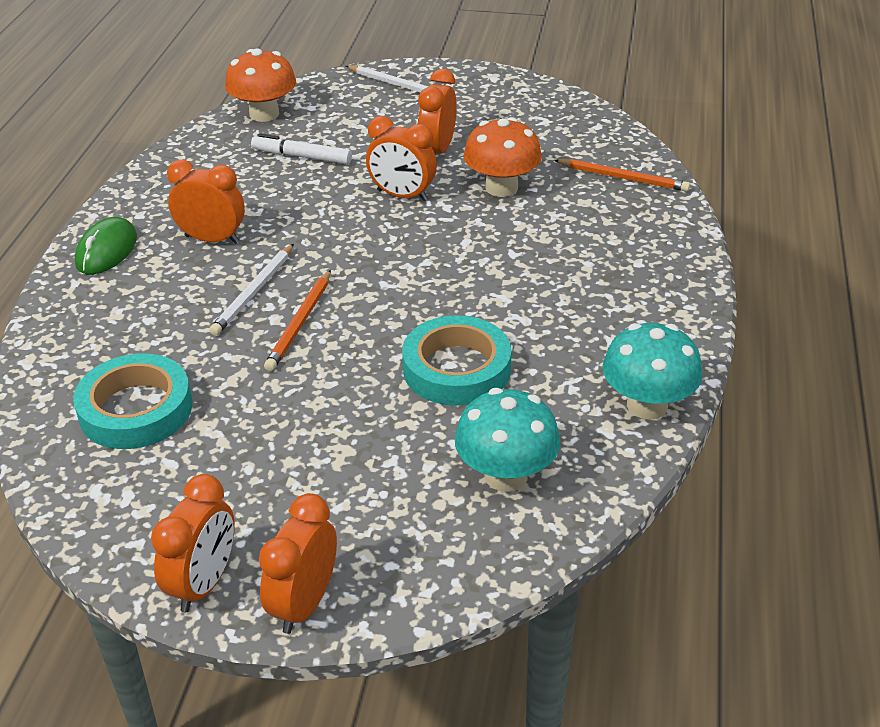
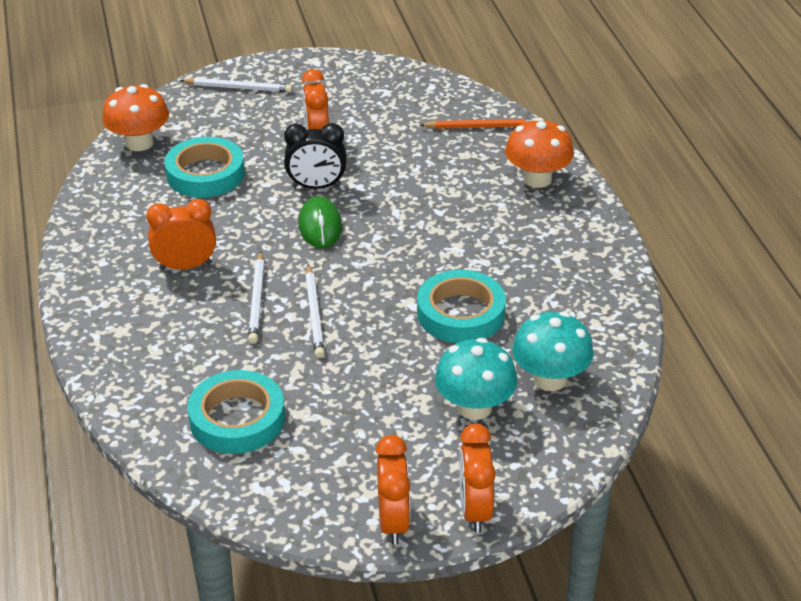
camera: 25 degrees left, 0 degrees up
(107, 251) = (100, 301): green mouse -> green mouse (320, 226)
(300, 323) = (314, 314): orange pencil -> white pencil
(302, 157) = (205, 174): white marker -> turquoise tape
(402, 195) = (316, 186): orange clock -> black clock
(501, 188) = (392, 159): orange mushroom -> orange mushroom (537, 179)
(647, 405) = (613, 299): turquoise mushroom -> turquoise mushroom (474, 407)

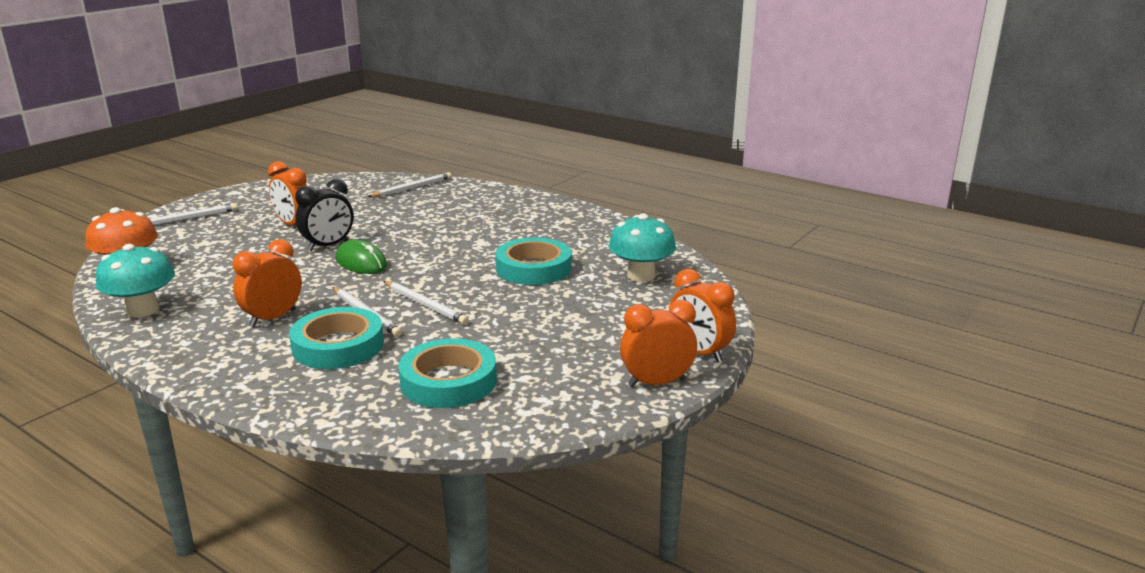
camera: 40 degrees left, 15 degrees down
(205, 174) = (219, 267): turquoise tape -> turquoise tape (338, 346)
(393, 522) = (656, 383): orange clock -> orange clock turned 60 degrees counterclockwise
(474, 407) = (616, 306): turquoise mushroom -> turquoise mushroom (143, 310)
(481, 126) = (412, 188): orange pencil -> white pencil
(537, 179) = (487, 198): orange mushroom -> none

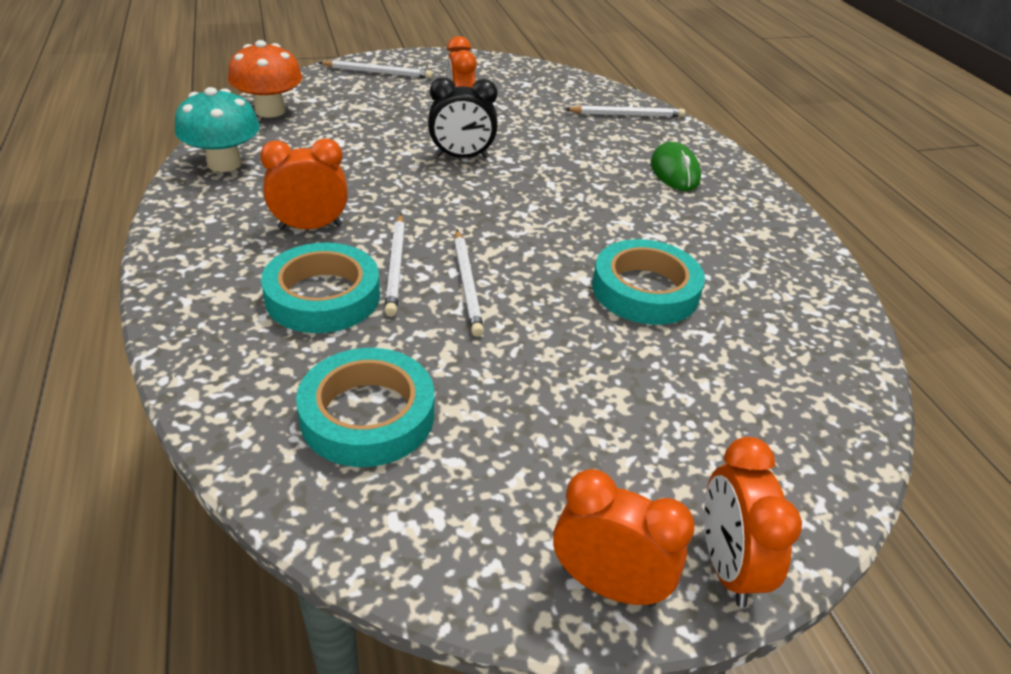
camera: 35 degrees right, 15 degrees up
(361, 263) = (468, 193): green mouse -> green mouse (674, 172)
(641, 276) = (776, 372): turquoise mushroom -> none

